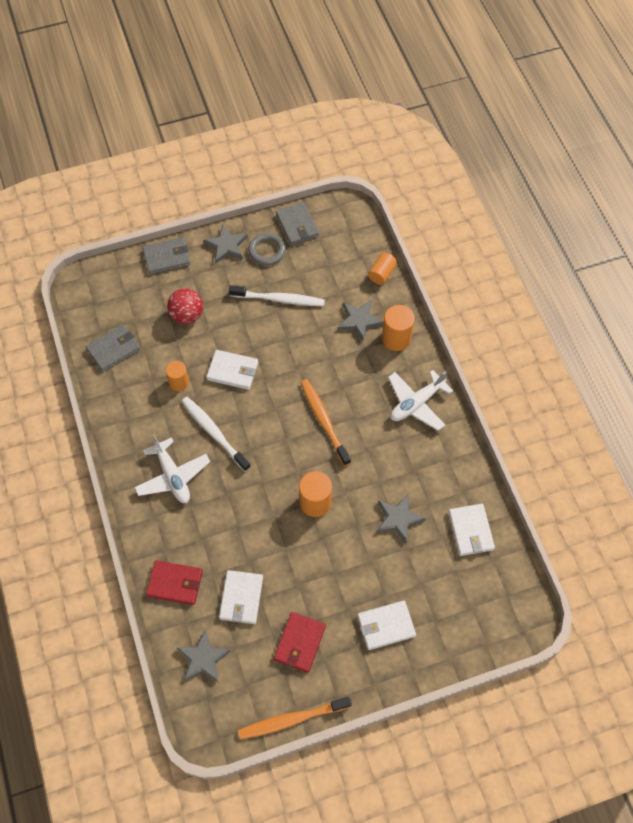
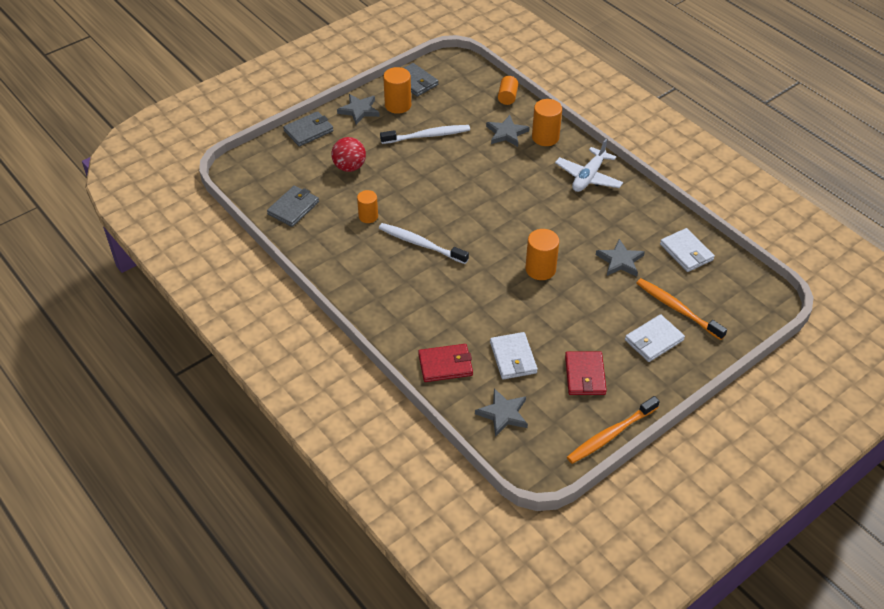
camera: 20 degrees left, 15 degrees down
(173, 476) = (399, 286): white plane -> none
(233, 371) = (413, 196): white wallet -> none
(267, 251) = (398, 105): grey ring -> orange cylinder
(324, 421) = (515, 210): orange toothbrush -> orange toothbrush (677, 309)

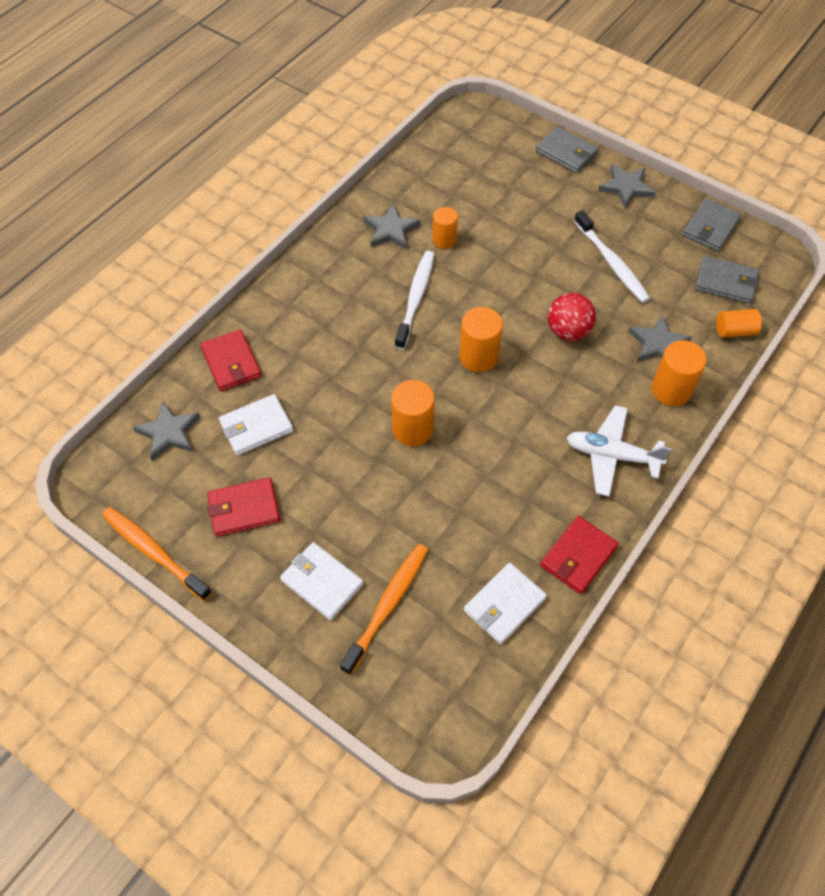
camera: 75 degrees right, 10 degrees up
(293, 208) = (433, 173): grey wallet -> grey wallet (725, 282)
(349, 167) = (521, 203): red ball -> red ball (568, 331)
(398, 105) = (655, 221): orange cylinder -> orange cylinder (478, 357)
(620, 261) = (458, 520): grey star -> grey star (391, 230)
(659, 211) = (578, 556): none -> red wallet

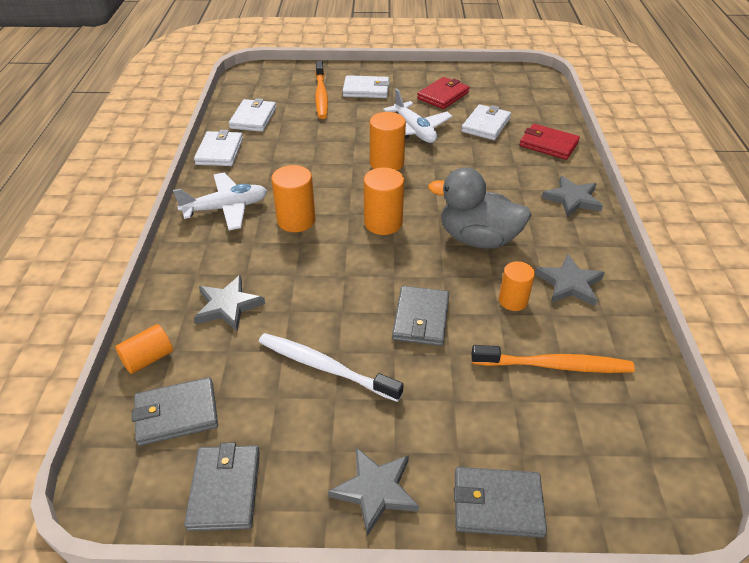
camera: 145 degrees right, 15 degrees down
(154, 552) = (465, 68): orange toothbrush -> orange toothbrush (554, 365)
(169, 433) = (530, 103): grey star -> grey star (572, 199)
(339, 463) = (414, 131): none -> white plane
(415, 299) = (478, 239): white toothbrush -> grey duck
(520, 261) = (421, 318): none -> grey wallet
(568, 331) = (322, 276): red ball -> none
(578, 556) = (219, 151): red wallet -> white wallet
(671, 390) = (196, 273): orange cylinder -> orange cylinder (296, 220)

